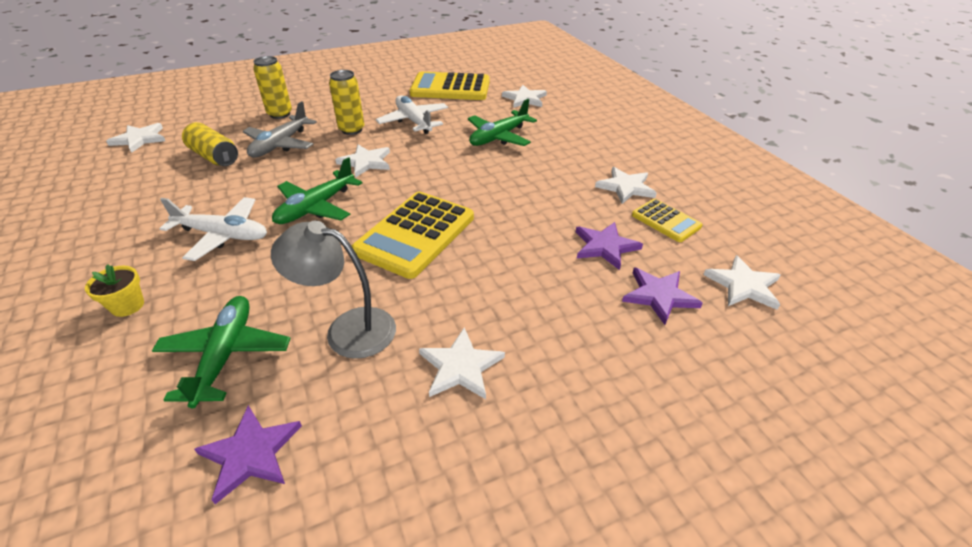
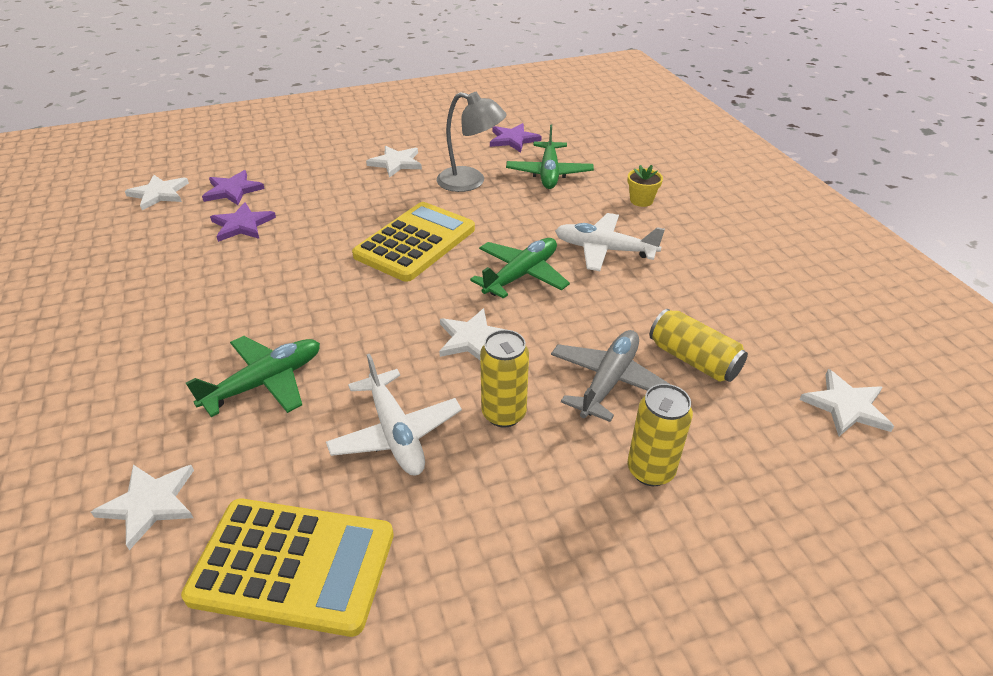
camera: 175 degrees left, 0 degrees up
(625, 187) = (160, 284): white star -> none
(666, 221) = (160, 245): yellow calculator -> none

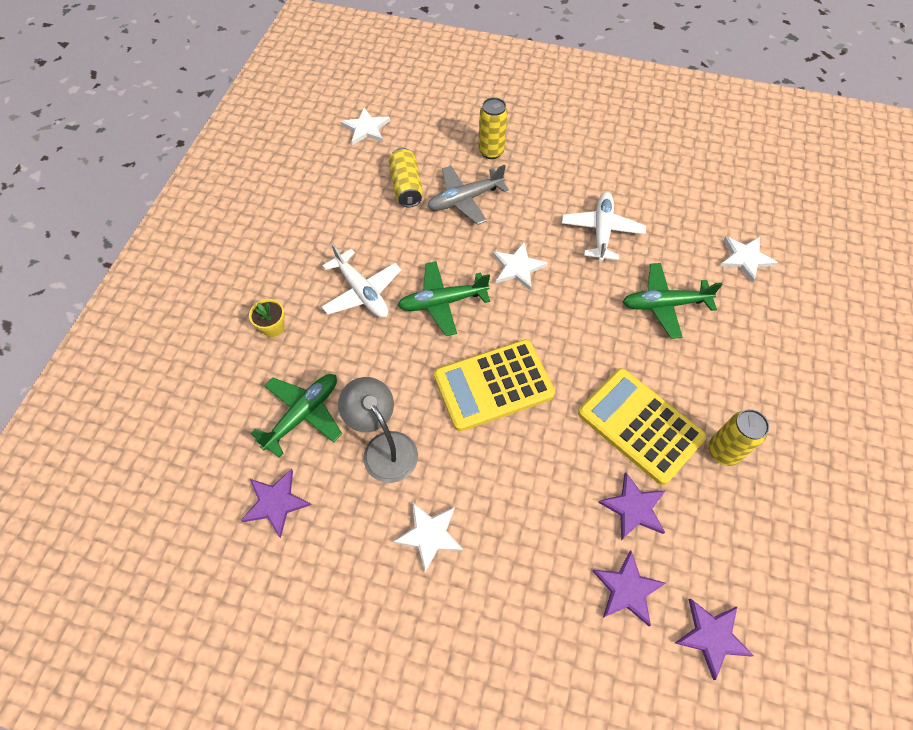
camera: 145 degrees left, 20 degrees up
(159, 194) = (712, 636): white star -> purple star
(293, 565) = (680, 195): yellow calculator -> yellow calculator (640, 425)
(504, 414) = (537, 212): yellow can -> yellow can (723, 451)

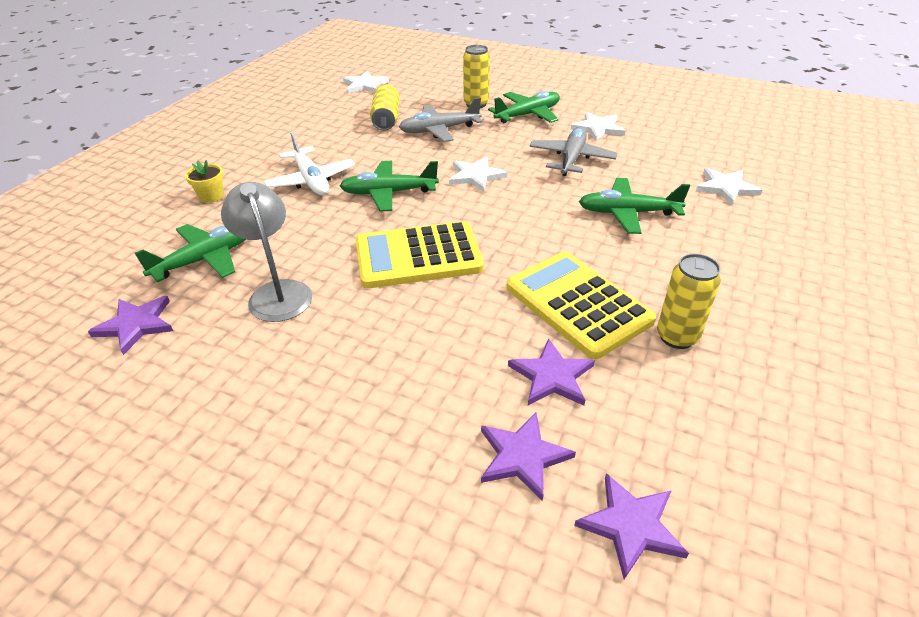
camera: 10 degrees right, 20 degrees down
(429, 535) = (293, 372): white star -> white star (598, 128)
(547, 164) = (528, 115): none -> green plane
(601, 231) = (571, 159): white plane -> grey plane

